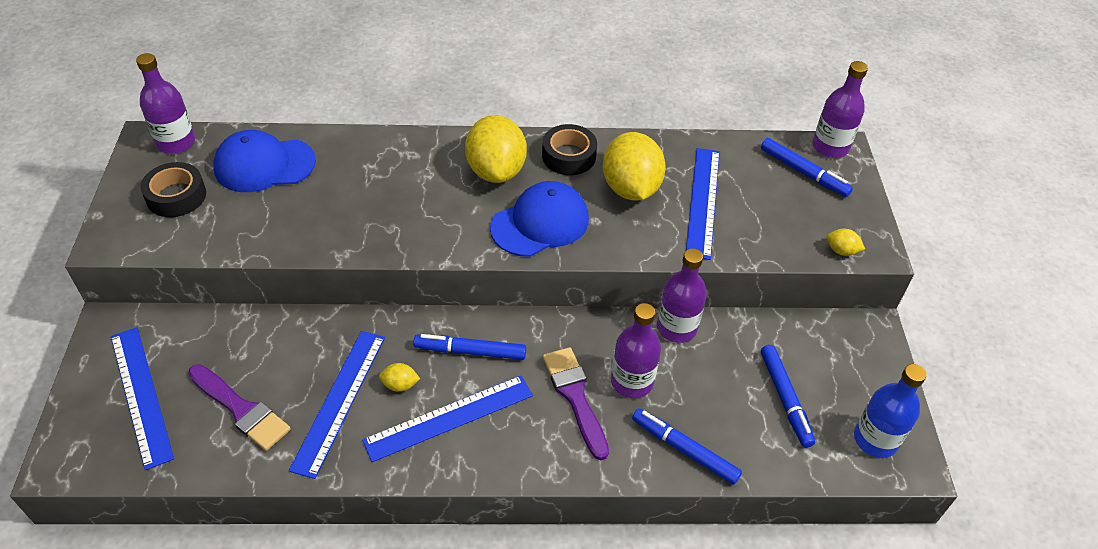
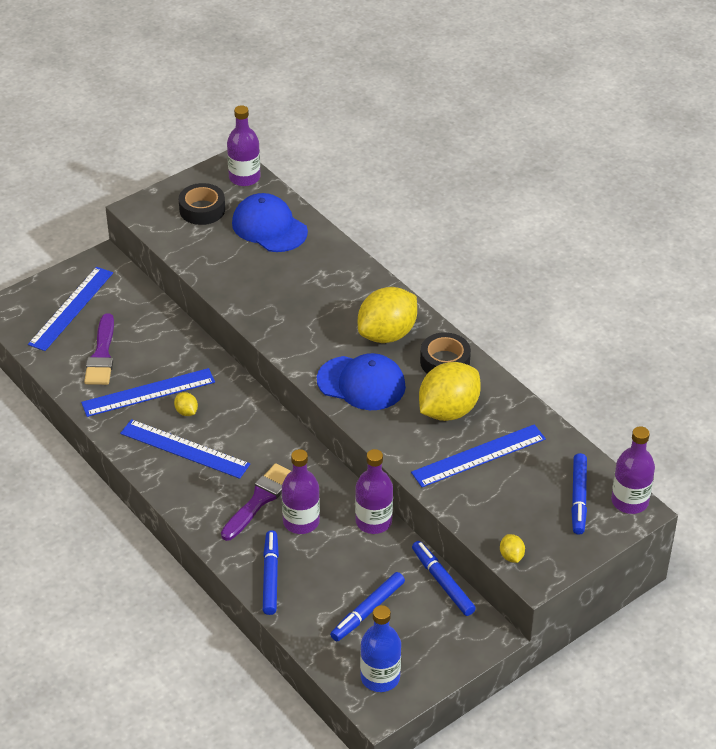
camera: 55 degrees right, 5 degrees down
(470, 351) = (245, 428): blue marker -> blue marker (442, 582)

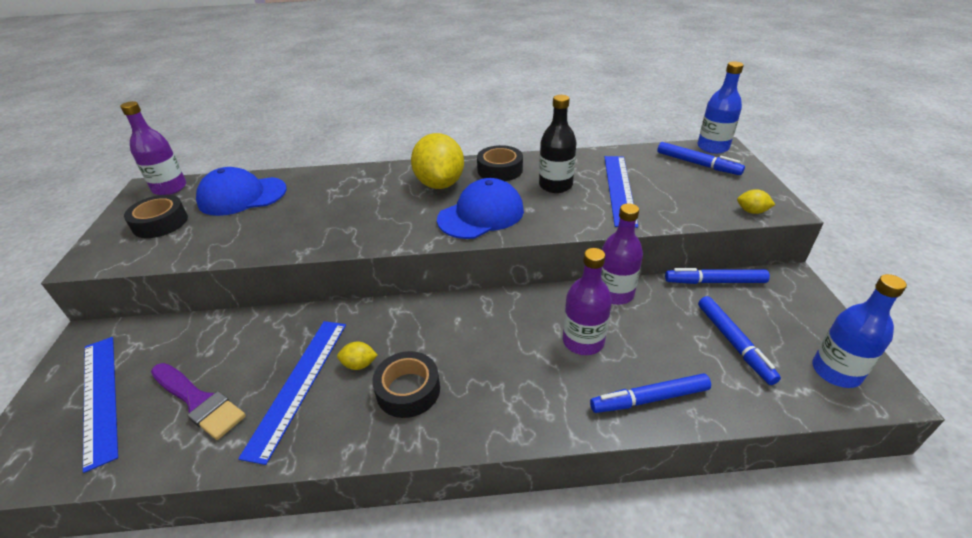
camera: 55 degrees left, 5 degrees down
(184, 449) = (408, 390): blue ruler -> black tape
(260, 499) = (531, 359): purple brush -> none
(270, 576) = (649, 399): blue marker -> blue marker turned 45 degrees counterclockwise
(448, 411) = (555, 185): yellow lemon -> black bottle
(629, 501) = (712, 147): purple bottle -> blue bottle

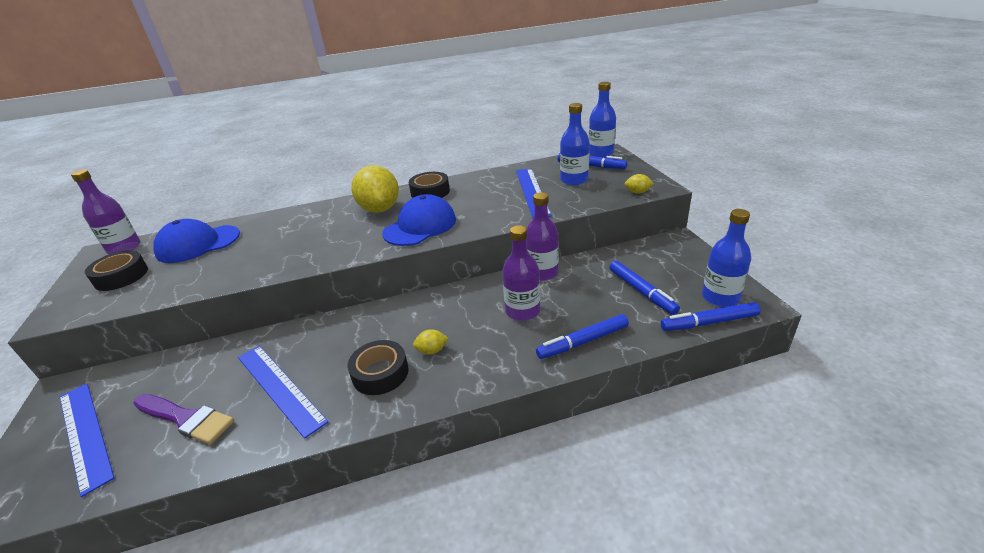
camera: 10 degrees left, 5 degrees down
(298, 384) = (279, 387): blue ruler -> blue ruler turned 45 degrees counterclockwise
(359, 364) = (333, 362): yellow lemon -> yellow lemon (432, 350)
(555, 185) = (479, 196): black bottle -> none
(673, 181) = (574, 180): none -> blue bottle
(714, 282) = (620, 252): blue marker -> blue marker (709, 322)

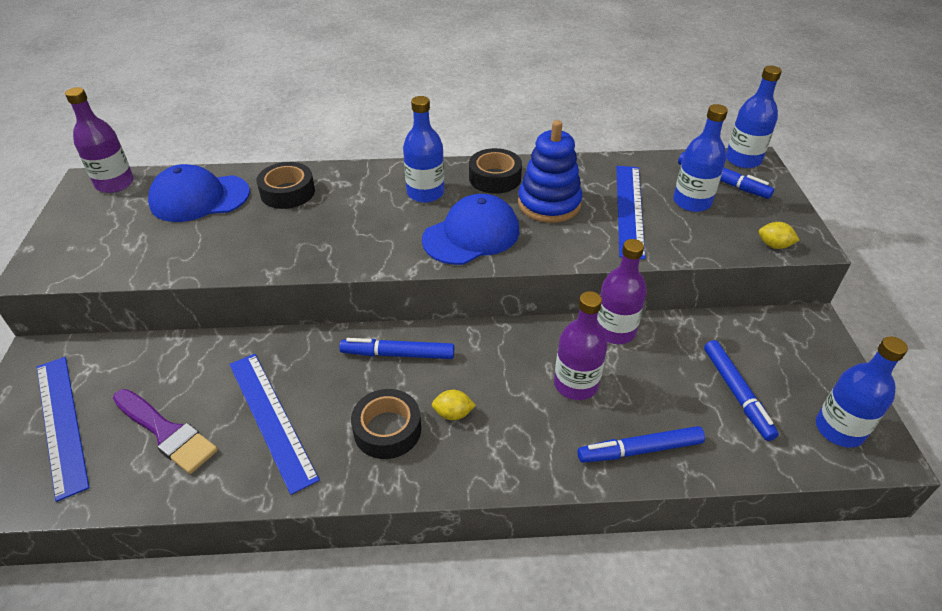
camera: 10 degrees right, 10 degrees up
(121, 276) = (110, 228): black tape -> black tape (287, 192)
(380, 209) = (425, 193): yellow lemon -> blue bottle
(473, 199) = (549, 204): none -> blue stacking toy
(709, 322) = (811, 464): blue marker -> blue marker (398, 354)

